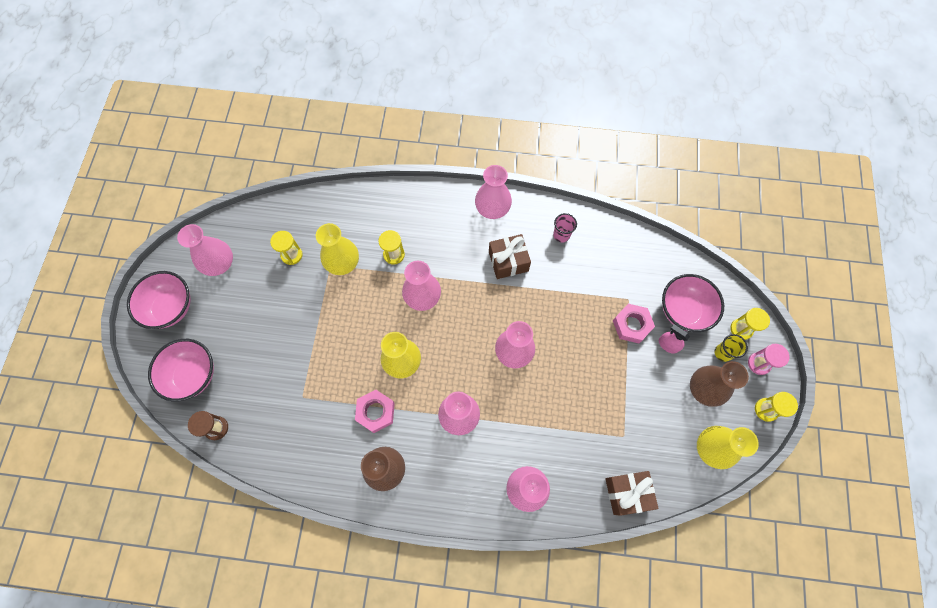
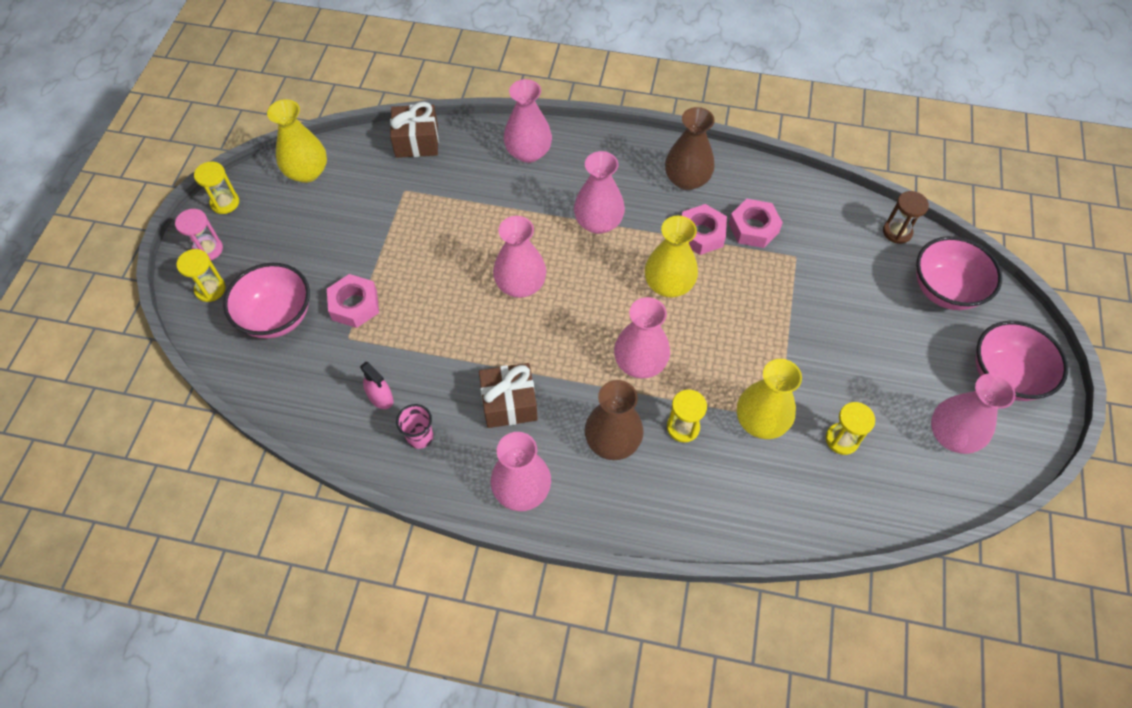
camera: 175 degrees left, 10 degrees down
(333, 422) = (753, 228): none -> pink nut
(668, 345) = (315, 278): pink spray bottle -> pink spray bottle (380, 398)
(704, 389) = (289, 228): brown vase -> brown vase (612, 441)
(723, 353) = (248, 264): yellow cup -> none

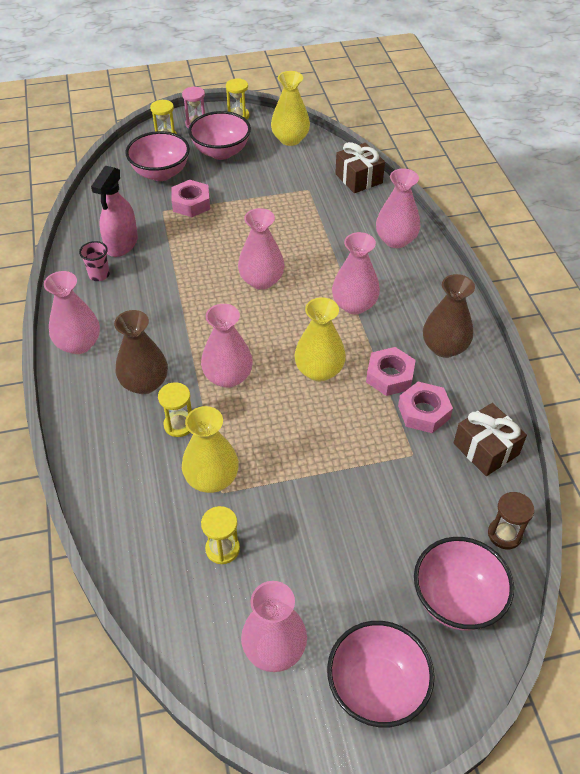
camera: 65 degrees right, 10 degrees down
(282, 244) = (221, 152): none -> pink bowl
(380, 398) = (122, 244): pink spray bottle -> pink spray bottle, size x1.77
(509, 403) = (150, 311): brown gift -> brown gift (486, 449)

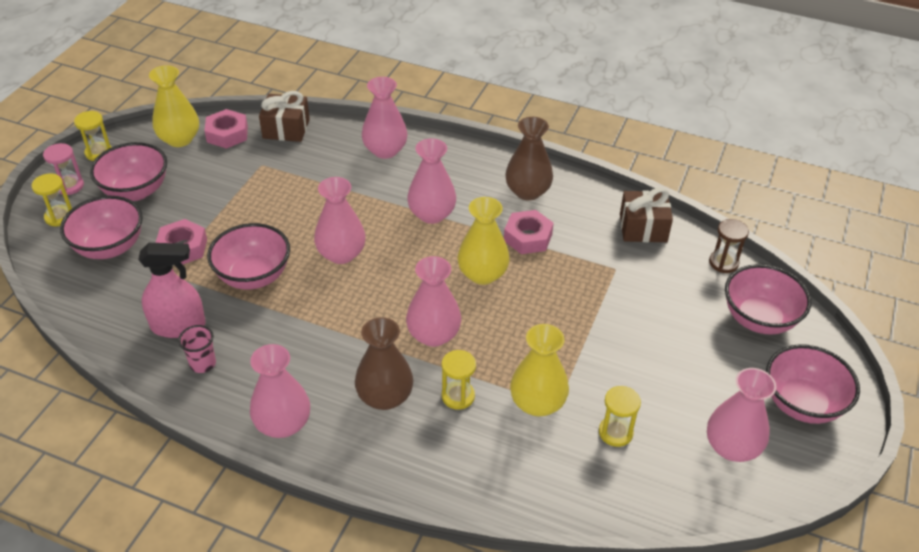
camera: 55 degrees left, 5 degrees down
(122, 244) = (178, 326): pink spray bottle -> pink spray bottle turned 60 degrees counterclockwise
(197, 251) = (253, 276): none -> pink bowl
(424, 412) = (580, 239): pink nut -> pink nut (227, 134)

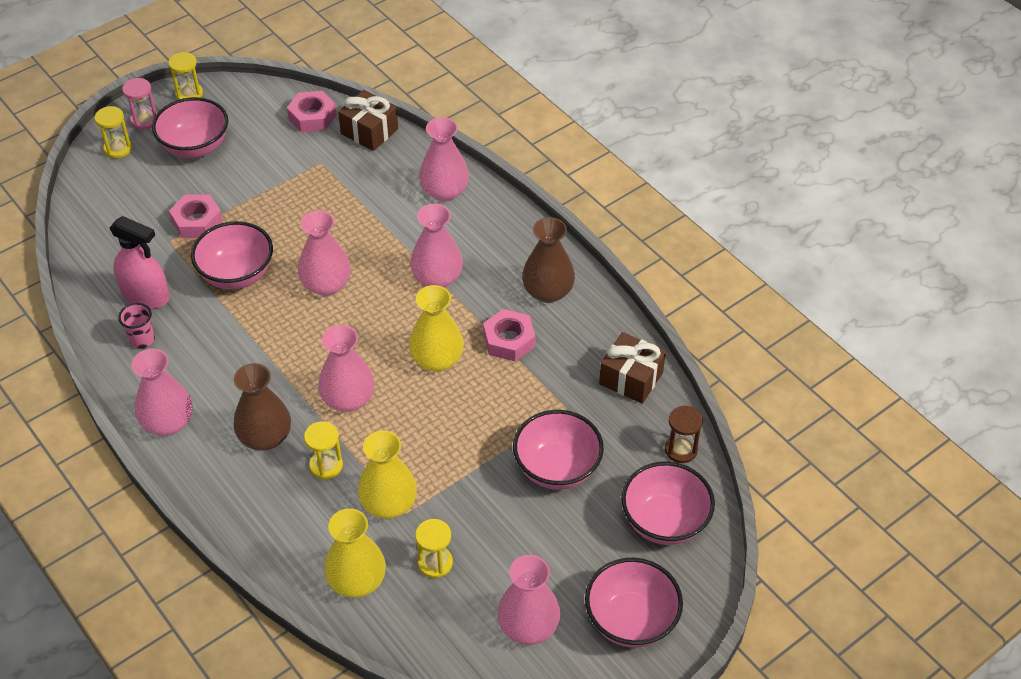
camera: 30 degrees right, 5 degrees up
(110, 247) = (139, 196): pink bowl -> pink bowl (557, 468)
(179, 139) = (267, 106): yellow vase -> yellow vase (357, 581)

